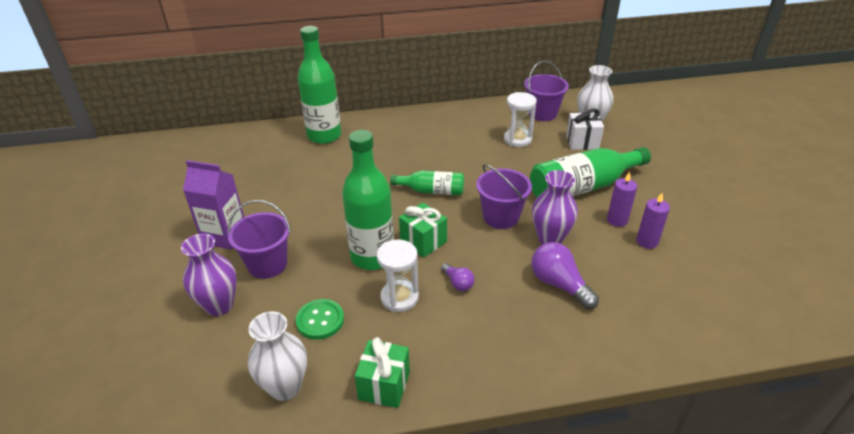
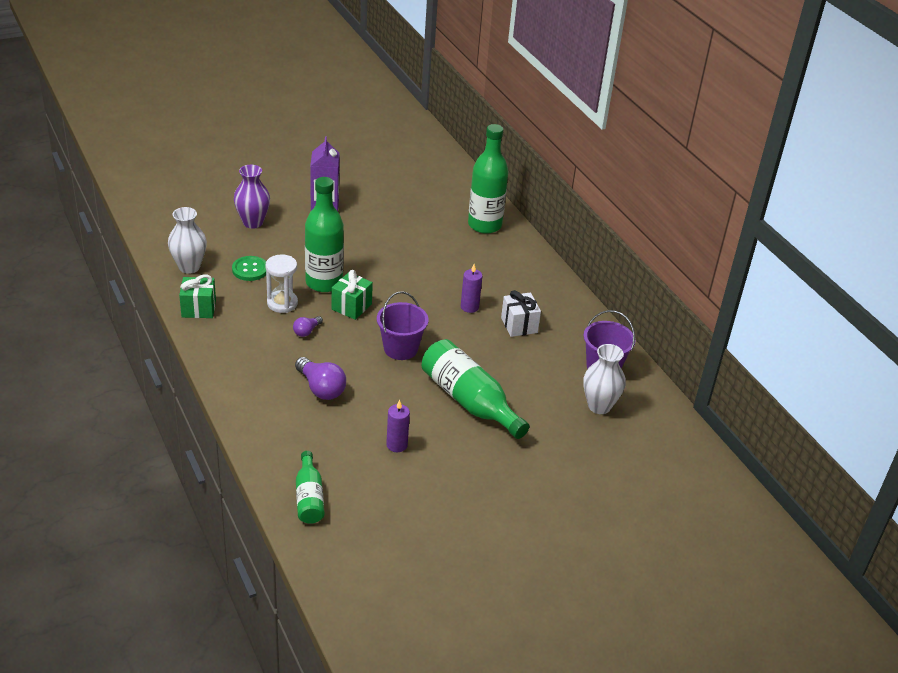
camera: 70 degrees right, 0 degrees up
(267, 264) = (299, 233): purple bucket -> none
(432, 191) = (424, 303): green bottle -> green bottle (309, 497)
(517, 139) = (538, 351): white hourglass -> none
(550, 238) = (380, 381): purple vase -> none
(559, 284) = (321, 388): purple light bulb -> purple light bulb turned 105 degrees clockwise
(582, 142) = (556, 400): white gift -> white gift (519, 325)
(617, 220) = (423, 425): purple candle -> purple candle (469, 307)

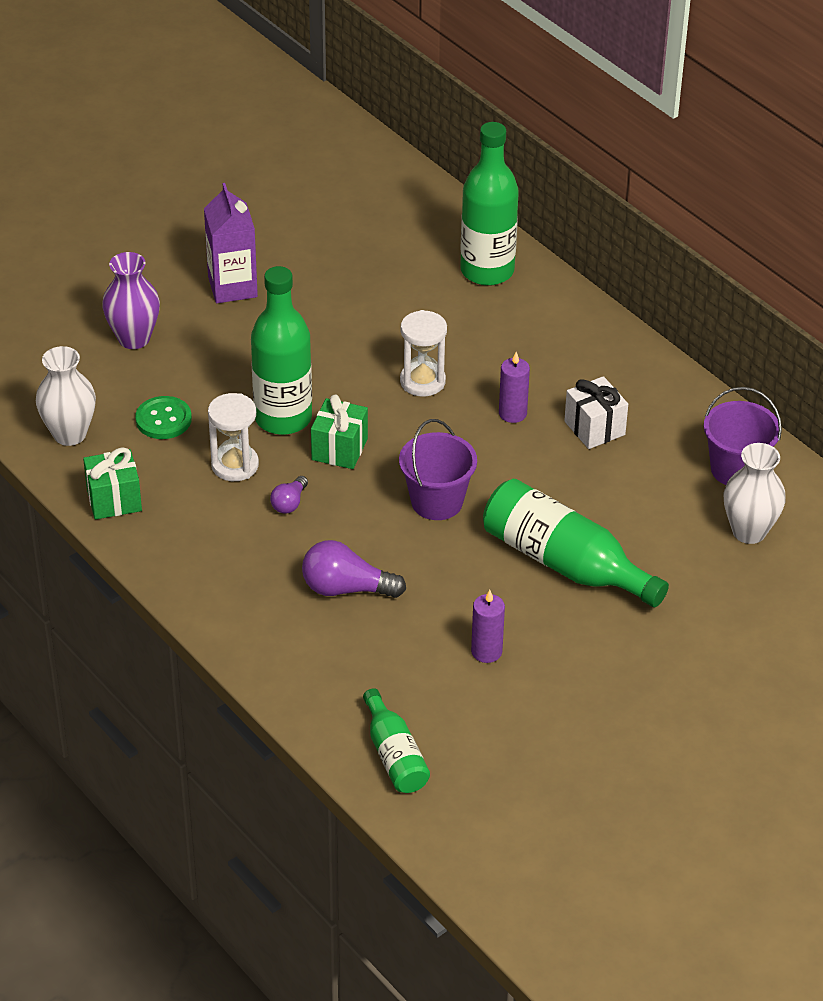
camera: 10 degrees left, 5 degrees up
(321, 388) = (346, 588): purple light bulb -> purple light bulb turned 150 degrees clockwise
(419, 278) = (422, 381): none -> white hourglass

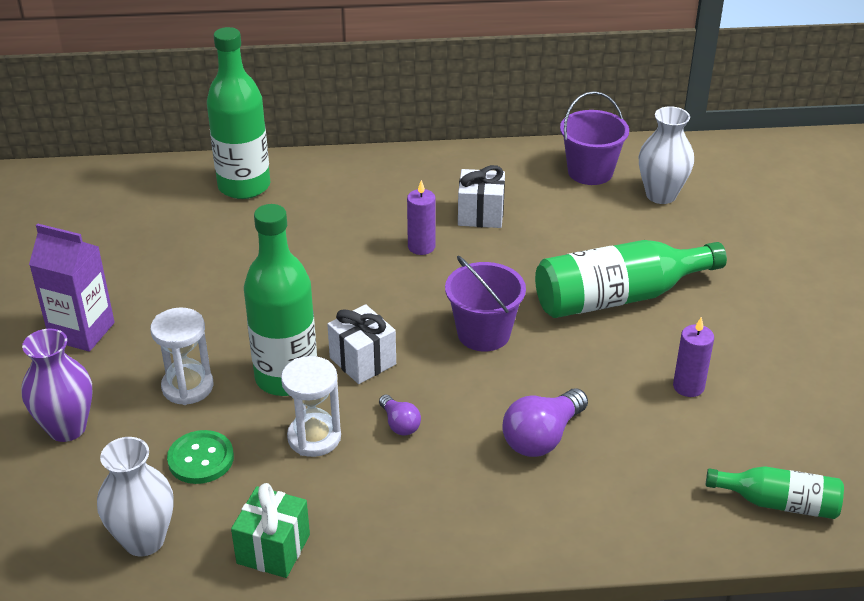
camera: 55 degrees left, 5 degrees down
(339, 449) = (363, 361): green gift -> white gift
(422, 381) = (332, 276): white hourglass -> white hourglass (187, 387)

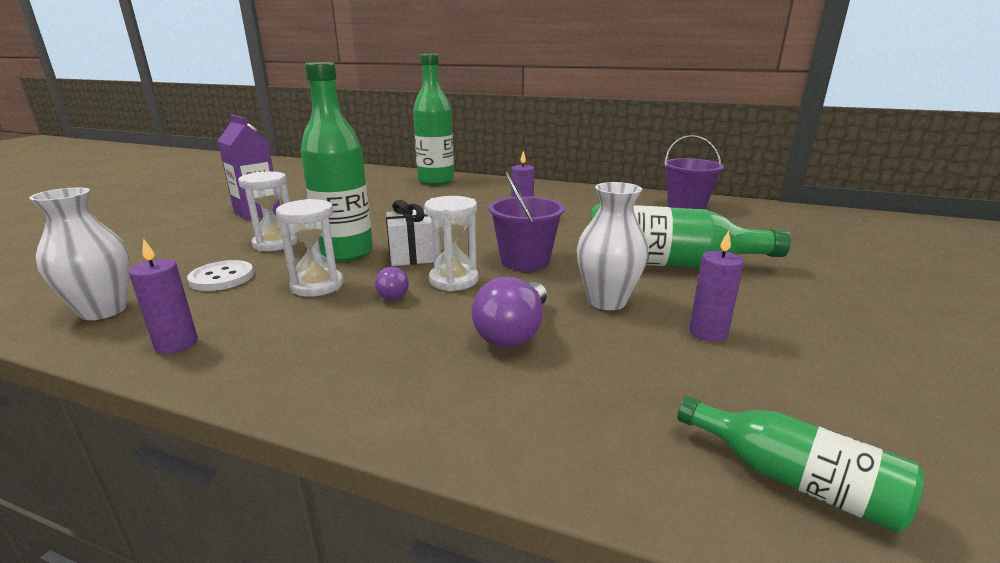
camera: 25 degrees right, 15 degrees down
(67, 428) = (173, 245): purple vase -> none
(201, 459) = (222, 278): green button -> white button
(273, 549) = (176, 344): green gift -> purple candle
(438, 386) = (453, 280): none -> white hourglass
(480, 215) = (581, 210): white gift -> none
(542, 437) = (514, 332): purple light bulb -> purple light bulb turned 45 degrees counterclockwise
(661, 195) = (743, 223): white vase -> white vase (607, 301)

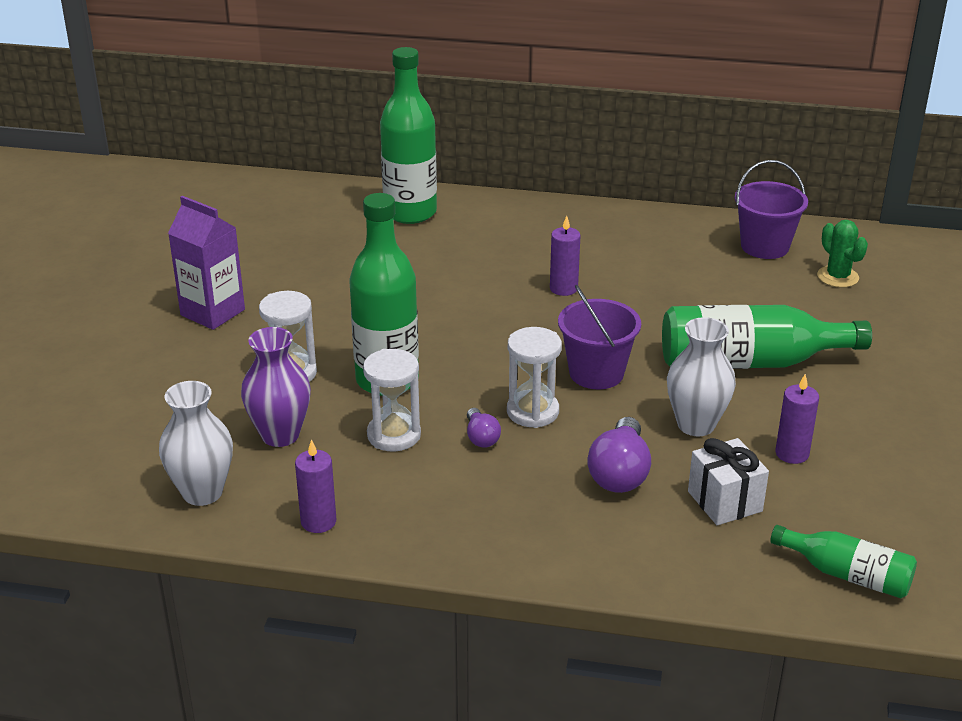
camera: 10 degrees left, 10 degrees up
(222, 278) = (280, 435): white button -> purple vase
(411, 256) = (466, 378): white gift -> white gift (725, 501)
(748, 223) = (837, 277): none -> green cactus

